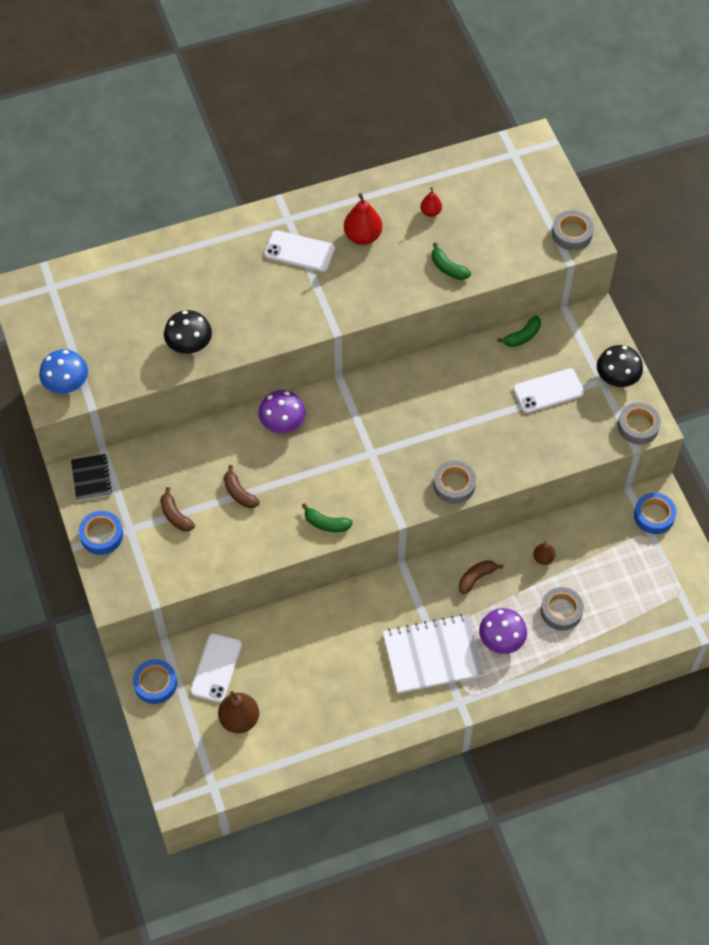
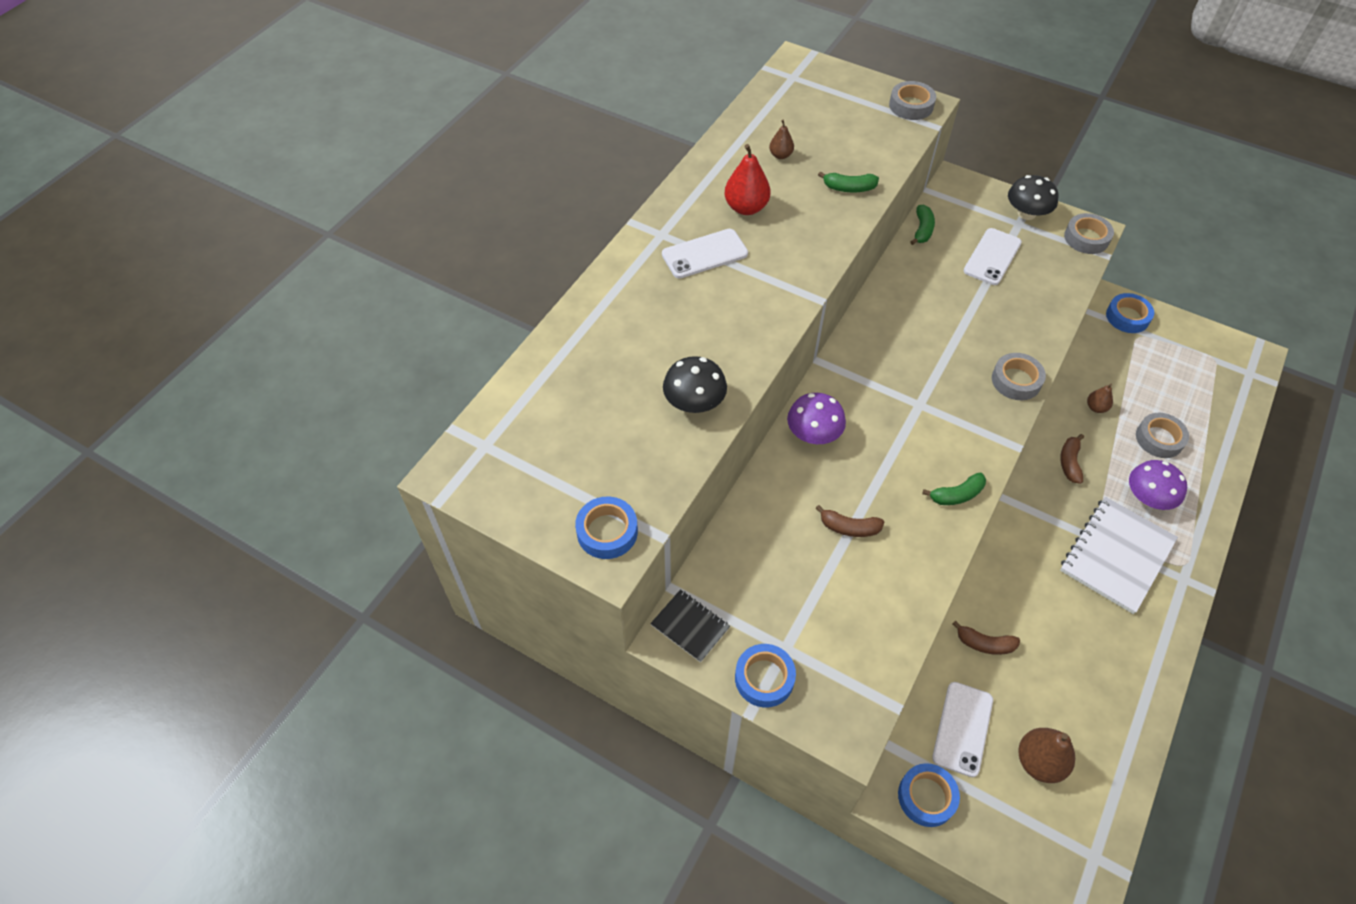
camera: 40 degrees left, 5 degrees down
(66, 383) = (607, 532): blue mushroom -> blue tape
(175, 516) = (815, 597): brown banana -> brown banana (985, 644)
(216, 668) = (962, 728): white phone -> white phone turned 45 degrees clockwise
(430, 212) = (780, 155): red pear -> brown pear

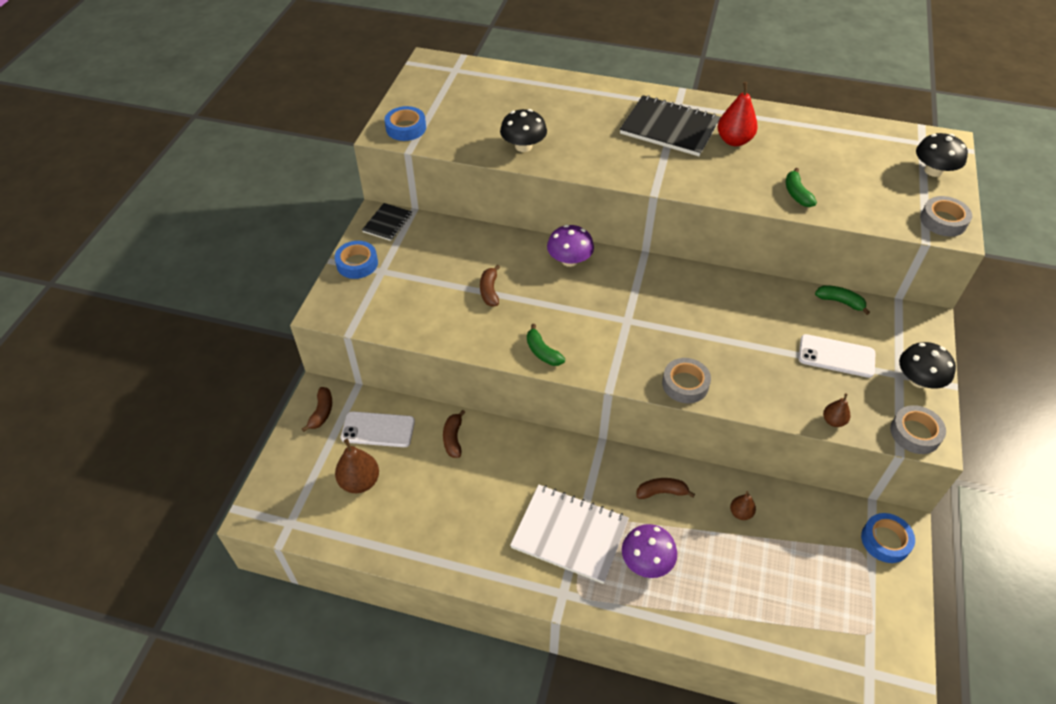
camera: 75 degrees right, 5 degrees down
(704, 254) = (669, 128): white phone -> black notebook
(780, 155) = (810, 150): brown pear -> brown pear (833, 421)
(837, 85) = (933, 171): none -> black mushroom
(922, 230) = (840, 302): green banana -> green banana turned 150 degrees counterclockwise
(926, 797) = (322, 412): blue tape -> brown banana
(1159, 439) = (726, 572): grey tape -> none

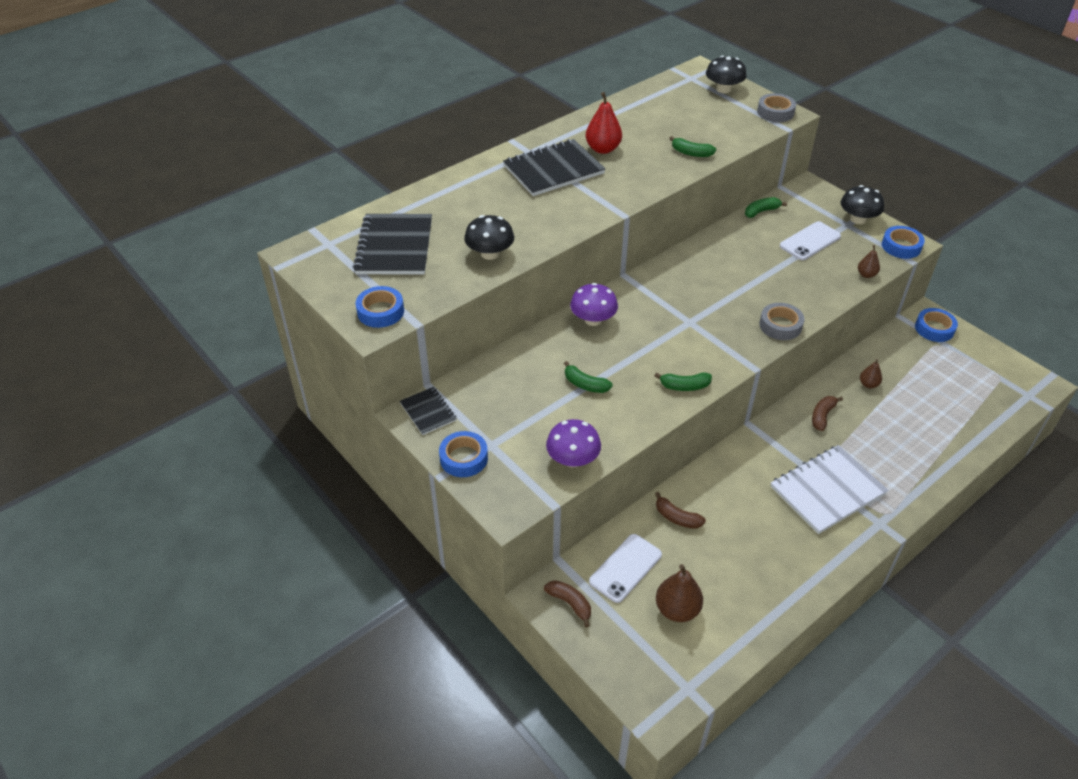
camera: 55 degrees left, 5 degrees down
(483, 99) = (394, 246): none -> black notebook
(489, 291) = (585, 384): brown banana -> green banana
(646, 561) = (879, 458): purple mushroom -> purple mushroom (573, 459)
(915, 433) = (901, 246): grey tape -> blue tape

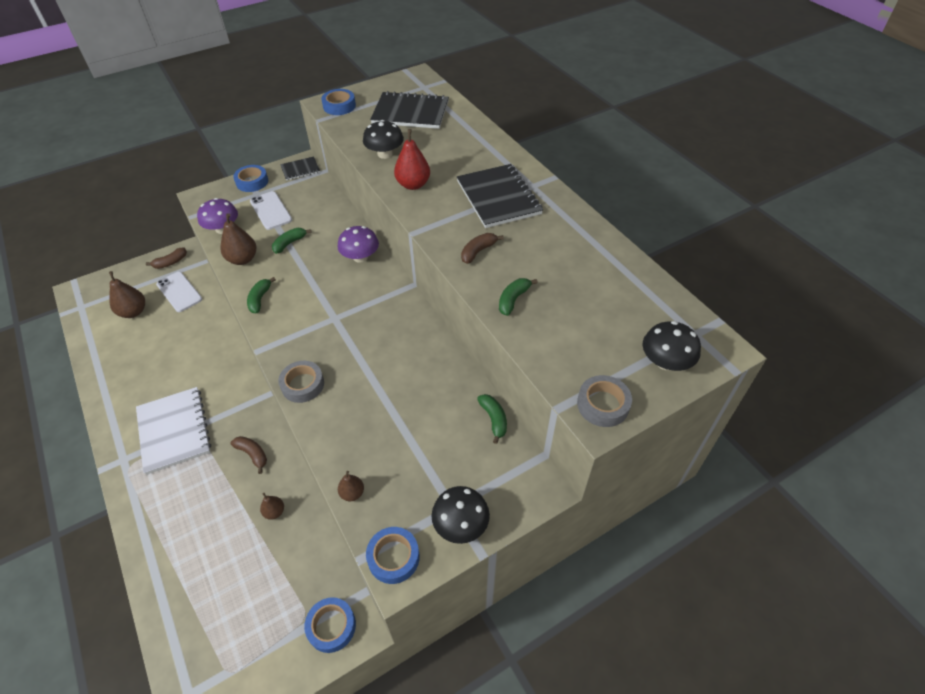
camera: 100 degrees right, 5 degrees up
(603, 149) = (531, 233): red pear -> red pear (413, 185)
(625, 421) = (243, 259): none -> brown pear
(677, 518) = (203, 326): brown banana -> brown banana (478, 251)
(810, 241) = (427, 453): white phone -> white phone (271, 211)

